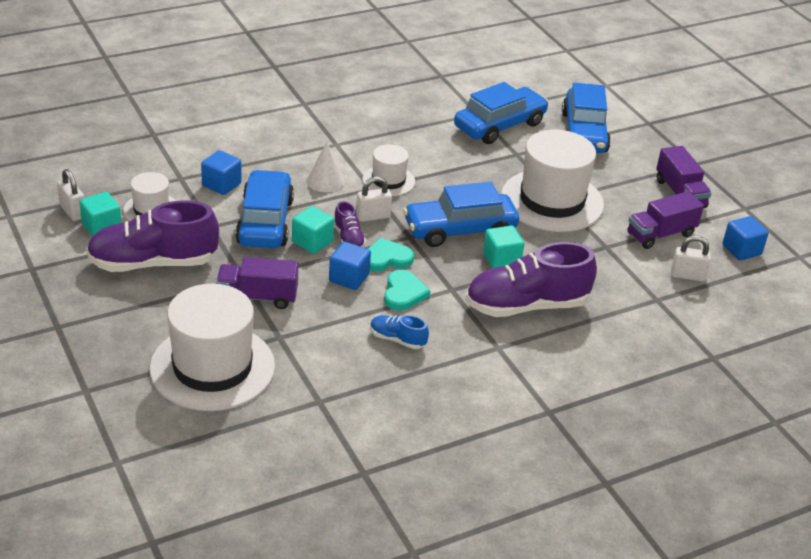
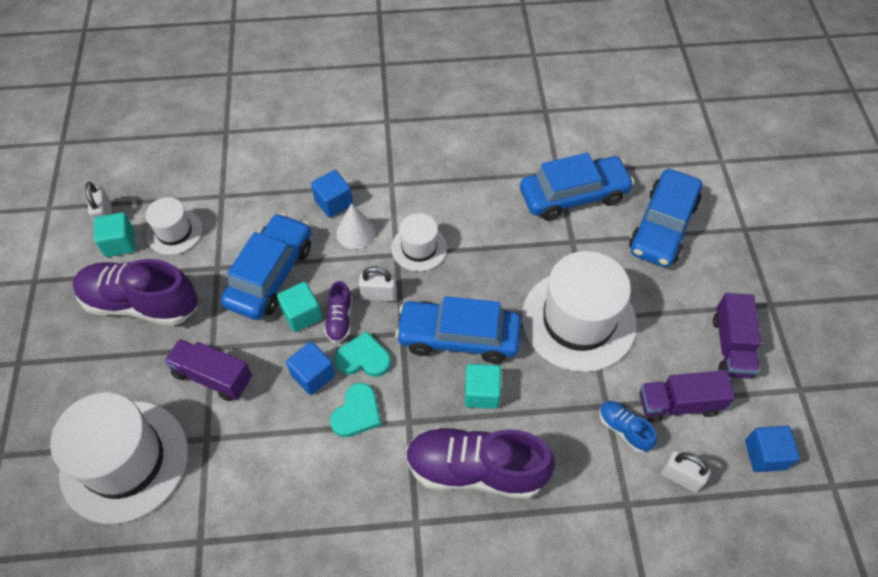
camera: 25 degrees right, 20 degrees up
(221, 184) = (255, 213): blue cube -> blue cube (333, 202)
(397, 339) = (318, 478): blue shoe -> blue shoe (624, 429)

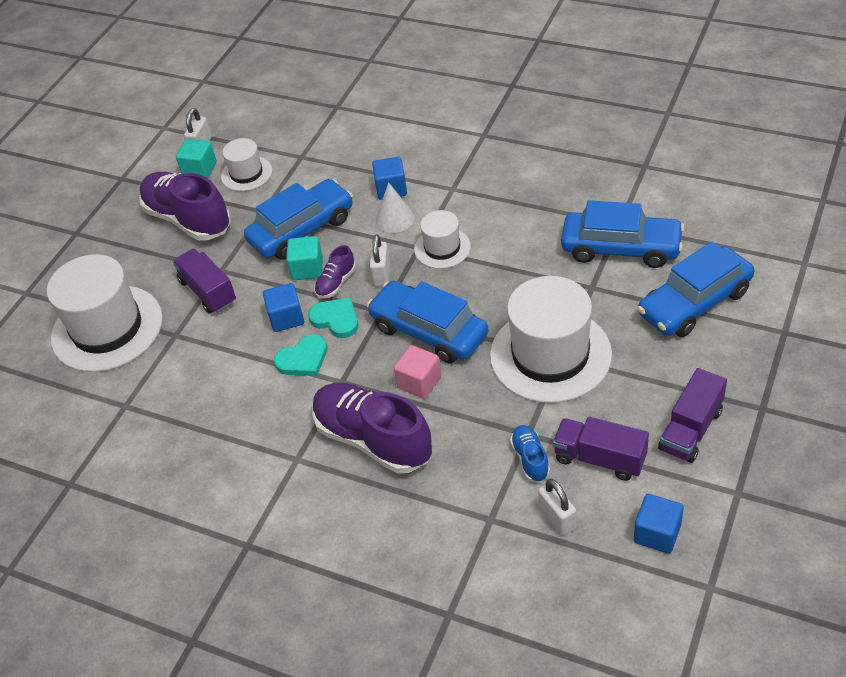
camera: 35 degrees right, 10 degrees down
(379, 295) = (382, 274): white padlock -> white padlock turned 60 degrees clockwise
(482, 393) = (419, 382): turquoise cube -> pink cube

